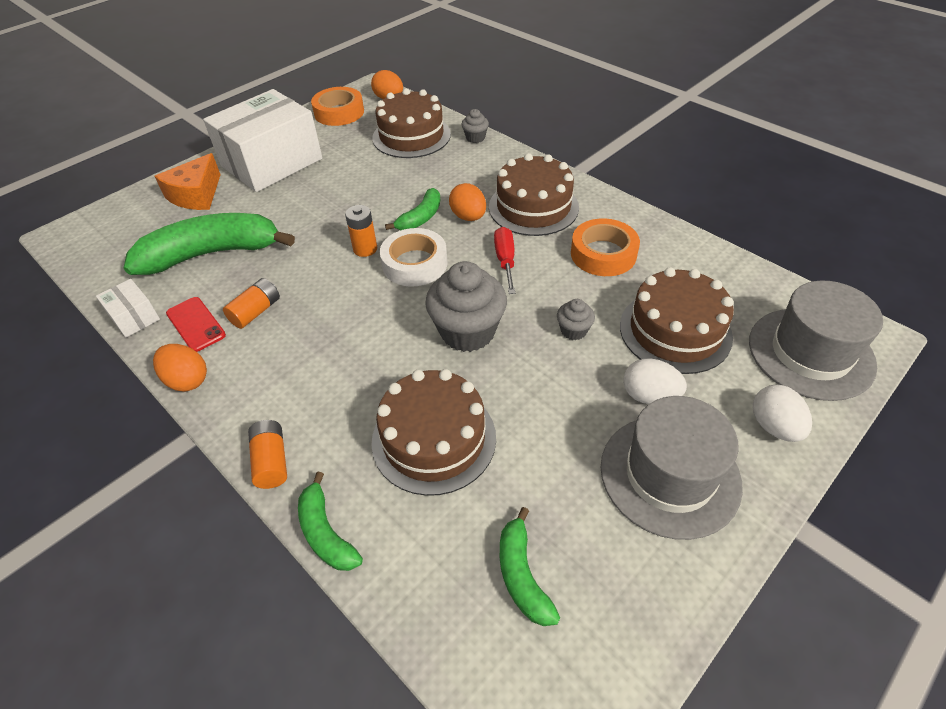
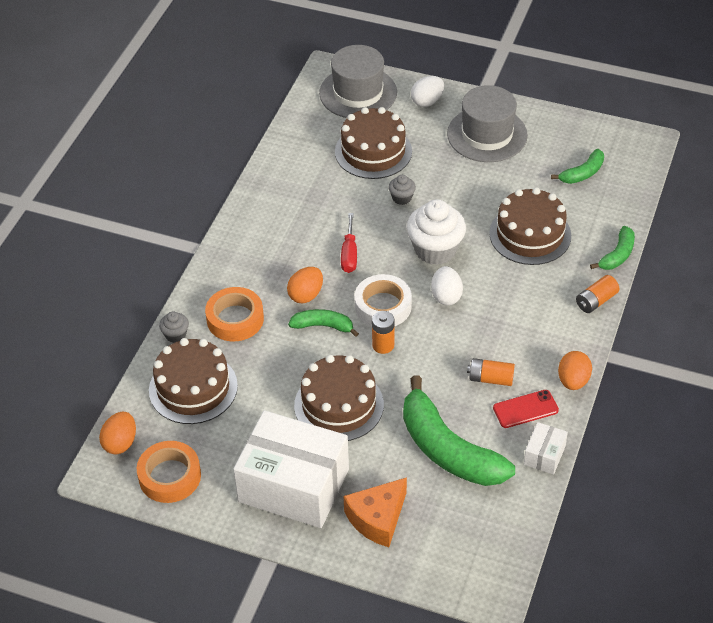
camera: 115 degrees left, 0 degrees up
(196, 195) = (377, 518): orange cheese -> orange cheese turned 135 degrees clockwise
(196, 324) = (525, 409): red phone -> red phone turned 45 degrees clockwise
(467, 331) = (435, 250): grey cupcake -> white cupcake
(505, 260) = (349, 254): red screwdriver -> red screwdriver turned 60 degrees counterclockwise
(533, 207) = (271, 258): brown cake -> brown cake (339, 405)
(603, 254) = (311, 202): orange tape -> orange tape (235, 319)
(649, 396) = (436, 152): white egg -> white egg (446, 296)

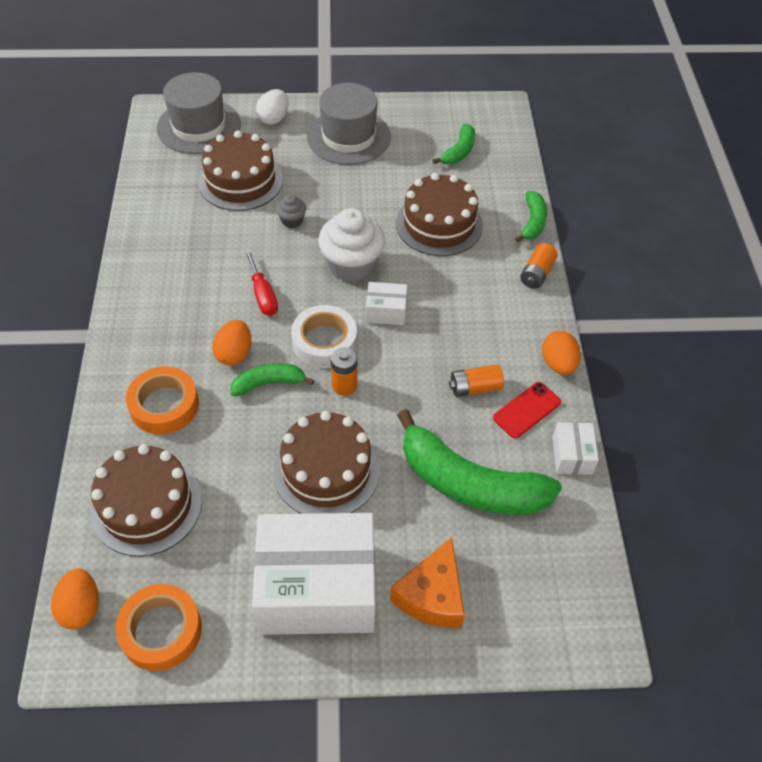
camera: 25 degrees left, 5 degrees up
(175, 335) = (100, 446): grey cupcake -> none
(446, 296) = (386, 311): white egg -> white box

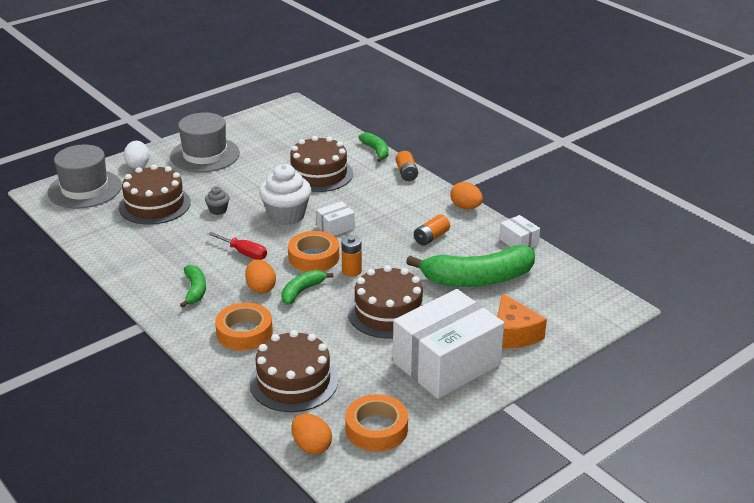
camera: 35 degrees left, 20 degrees down
(324, 342) = (314, 257): white tape -> orange tape
(459, 152) = (289, 135): green banana -> green banana (195, 290)
(527, 410) = (472, 234): red phone -> none

